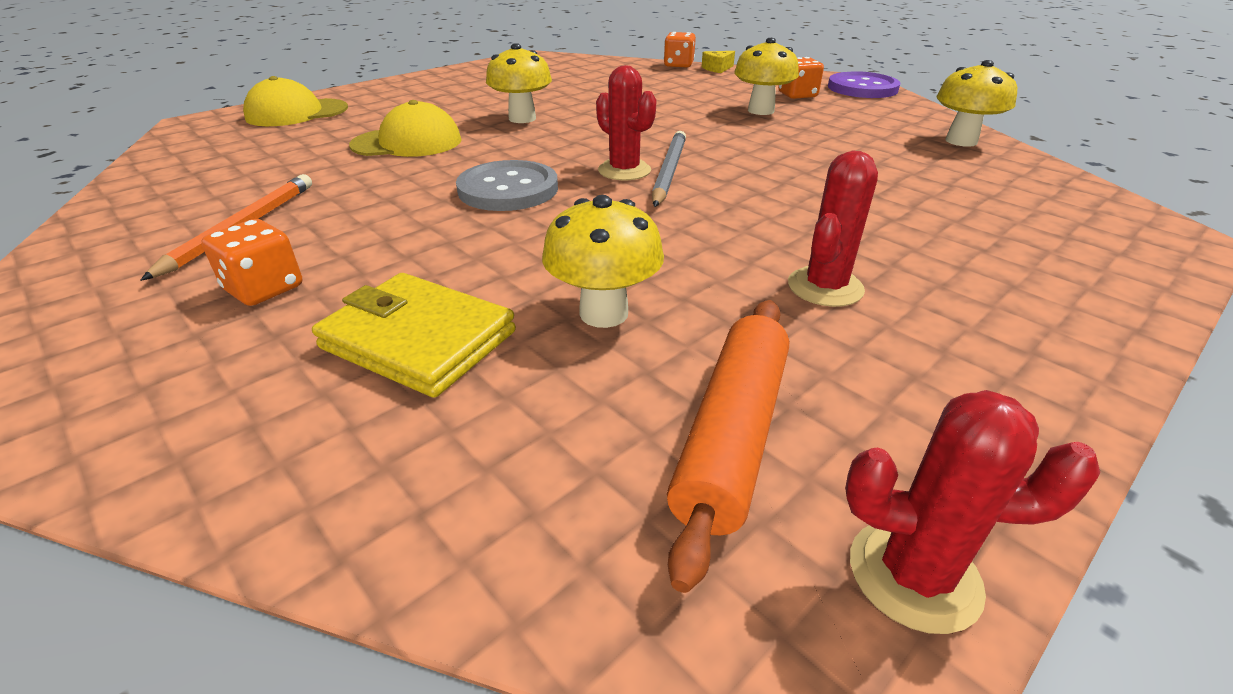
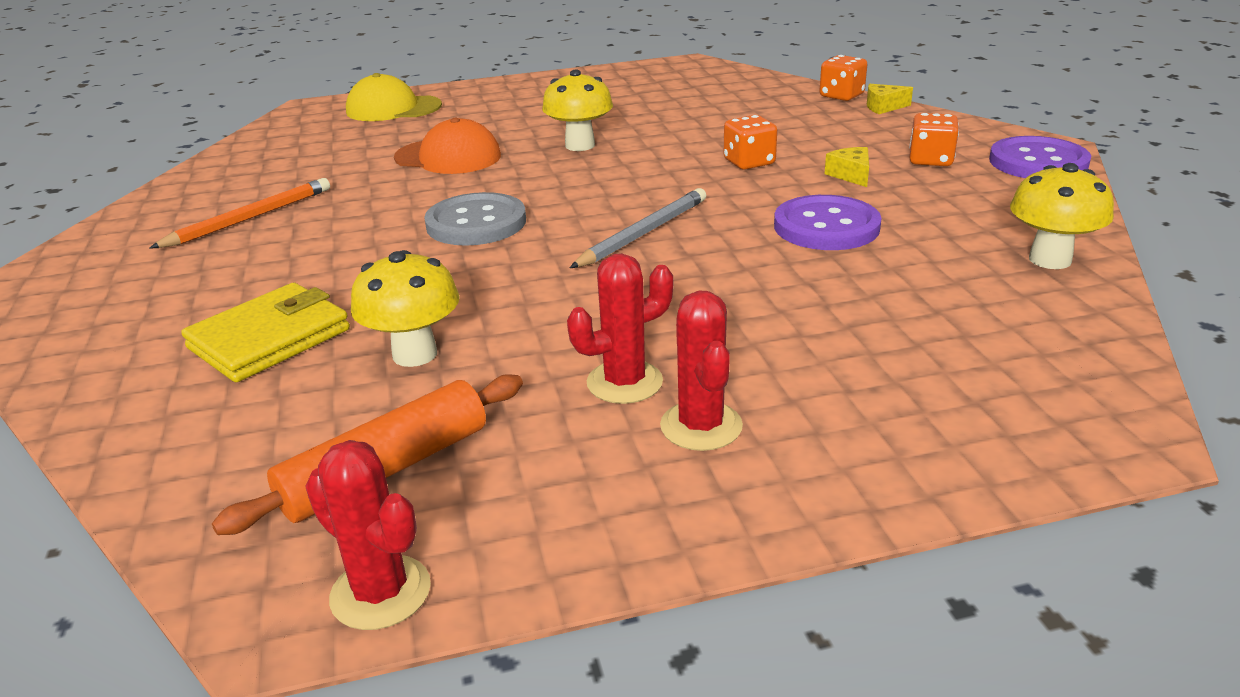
camera: 30 degrees right, 5 degrees down
(264, 289) = (217, 273): orange dice -> orange dice (749, 162)
(407, 143) = (448, 157): yellow cap -> orange cap
(418, 340) = (269, 339): yellow wallet -> yellow wallet turned 75 degrees clockwise
(624, 170) = (602, 223): red cactus -> red cactus (701, 426)
(761, 111) = (851, 175): yellow mushroom -> yellow cheese
(796, 145) = (826, 226): none -> purple button

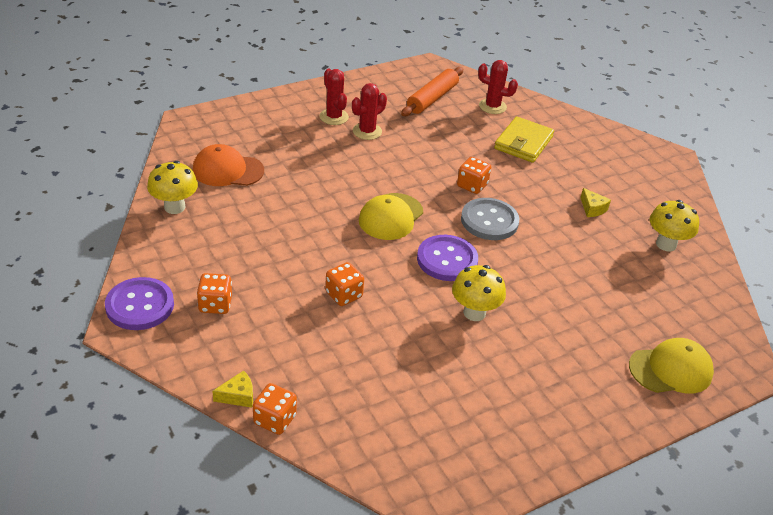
camera: 160 degrees right, 10 degrees up
(249, 218) = (623, 218): orange pencil -> none
(380, 592) = (408, 71): red cactus -> red cactus (492, 106)
(415, 354) = (457, 139): yellow mushroom -> yellow mushroom (666, 244)
(448, 157) = (560, 291): orange cap -> orange cap (227, 170)
(461, 269) = (472, 185): none -> orange dice
(643, 233) = (391, 217): grey pencil -> yellow cap
(826, 226) = (289, 227): purple button -> purple button (447, 260)
(851, 175) = (273, 282): yellow cheese -> yellow cheese (592, 208)

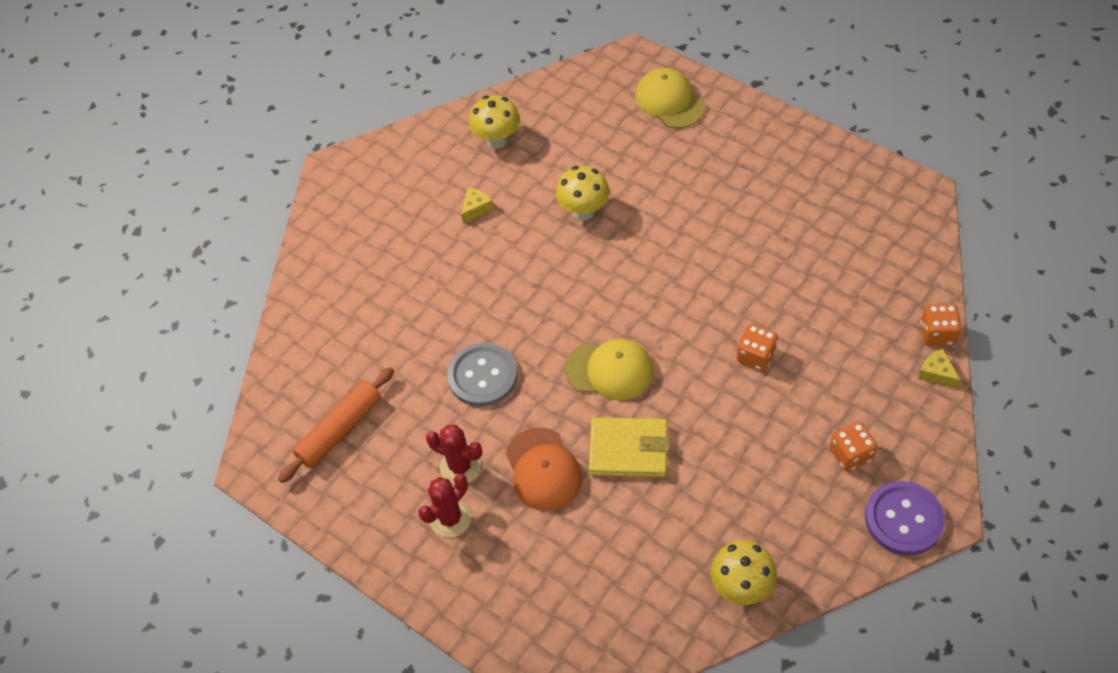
camera: 105 degrees left, 15 degrees up
(227, 170) = (637, 573): orange cap -> orange cap (543, 469)
(432, 98) = (340, 430): orange rolling pin -> orange rolling pin turned 60 degrees counterclockwise
(447, 260) = (643, 296): purple button -> none
(472, 185) = (503, 321): orange dice -> none
(474, 313) = (702, 248): yellow mushroom -> yellow mushroom (584, 211)
(489, 221) = (556, 284): grey button -> grey button (482, 376)
(492, 106) = (322, 360): red cactus -> none
(523, 143) = (387, 303): yellow wallet -> yellow wallet (628, 450)

